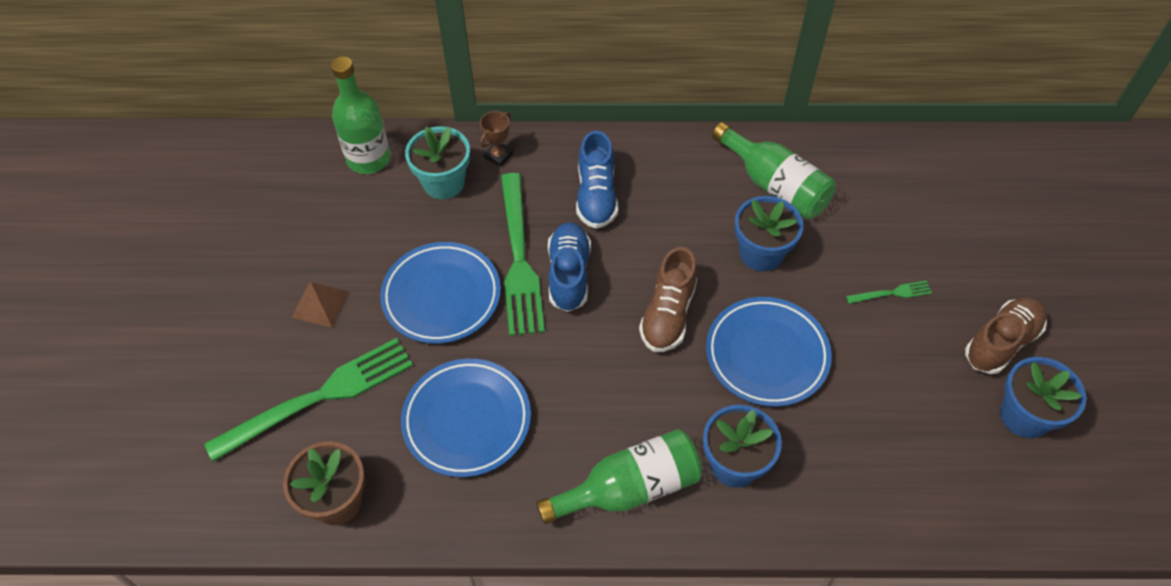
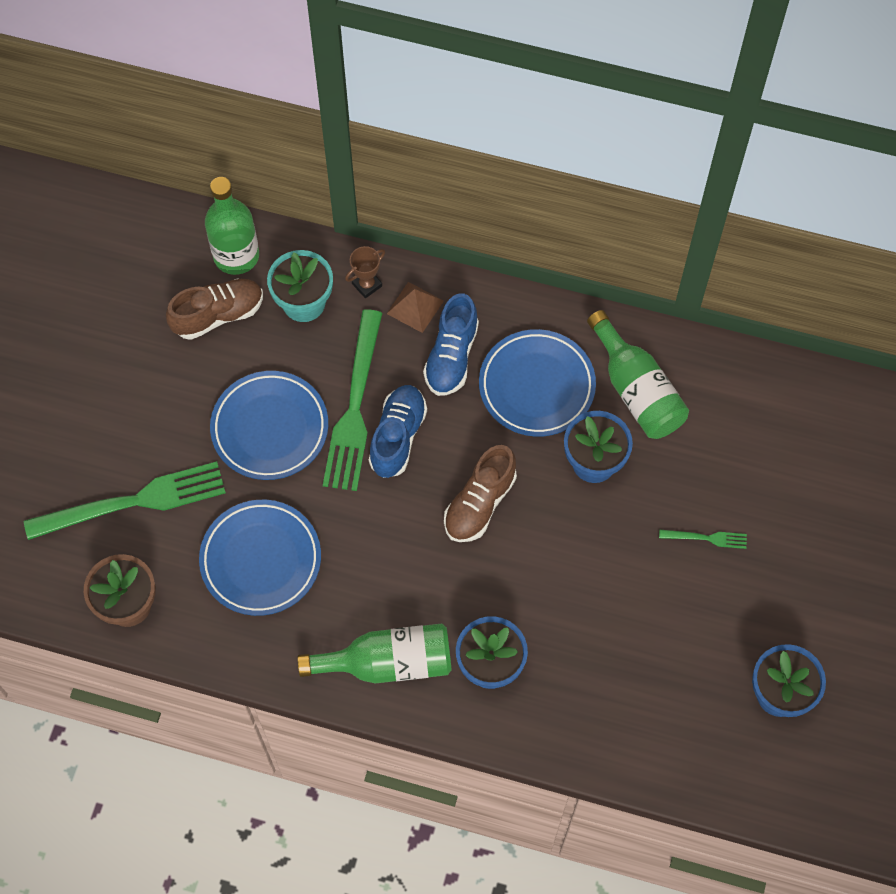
camera: 15 degrees right, 10 degrees up
(320, 304) = (154, 407): brown pyramid -> brown pyramid (415, 307)
(767, 354) = (559, 569): blue plate -> blue plate (536, 386)
(1001, 343) = (791, 617): brown shoe -> brown shoe (218, 315)

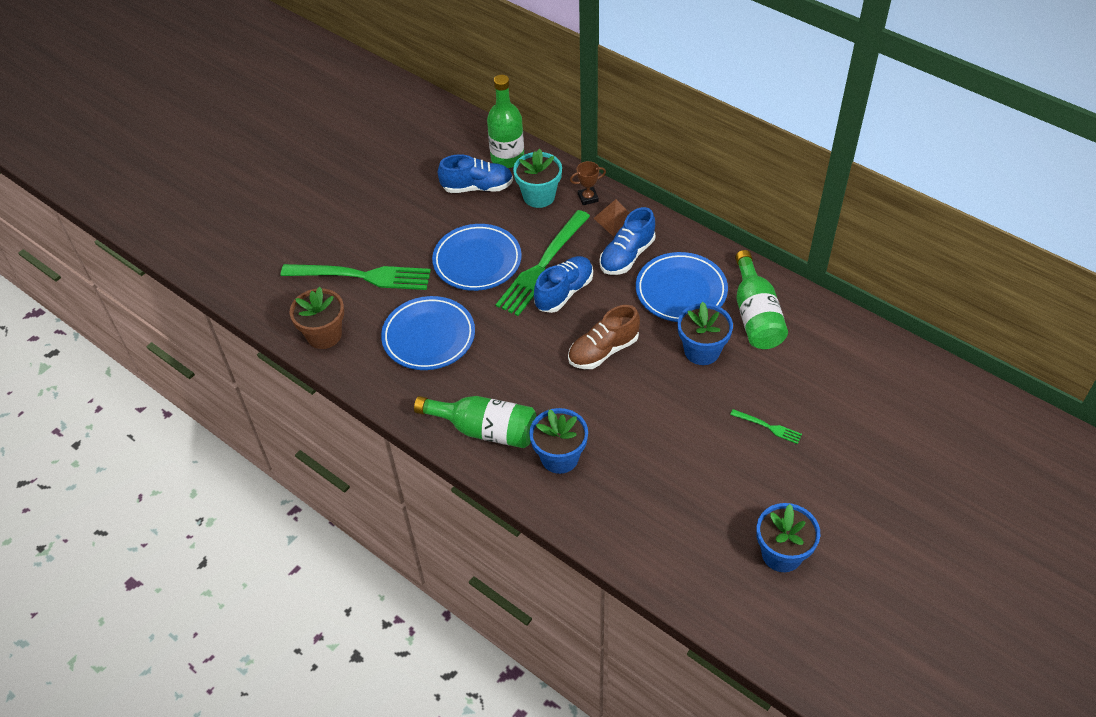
camera: 25 degrees right, 15 degrees down
(218, 315) = (477, 187): brown shoe -> blue shoe

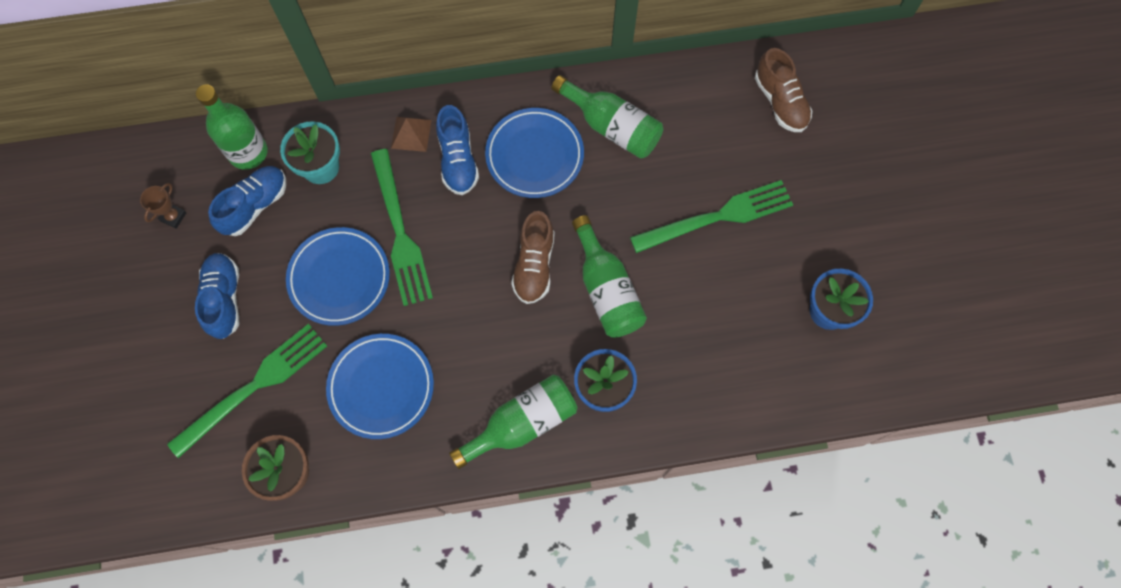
camera: 50 degrees left, 20 degrees up
(564, 292) = (445, 241): blue shoe -> blue shoe (224, 299)
(588, 198) = (364, 132): brown trophy -> brown trophy (173, 217)
(634, 404) = (606, 290): none -> green bottle
(702, 351) = (606, 195): blue flower pot -> none
(769, 427) = (718, 216): green fork -> green fork, size x2.30
(906, 396) = (780, 102): none -> brown shoe

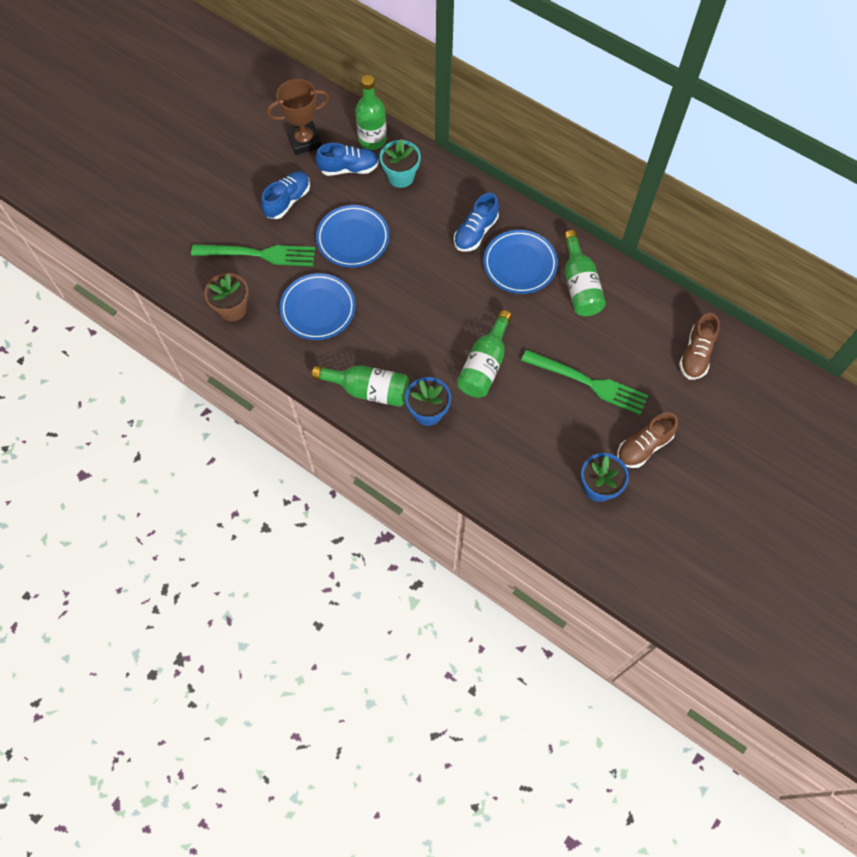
camera: 45 degrees right, 5 degrees down
(173, 217) = (304, 141): brown trophy -> brown trophy, size x2.05
(400, 233) = (406, 243): green fork -> none
(411, 134) = (465, 198): brown pyramid -> none
(534, 265) = (459, 319): brown shoe -> brown shoe (643, 446)

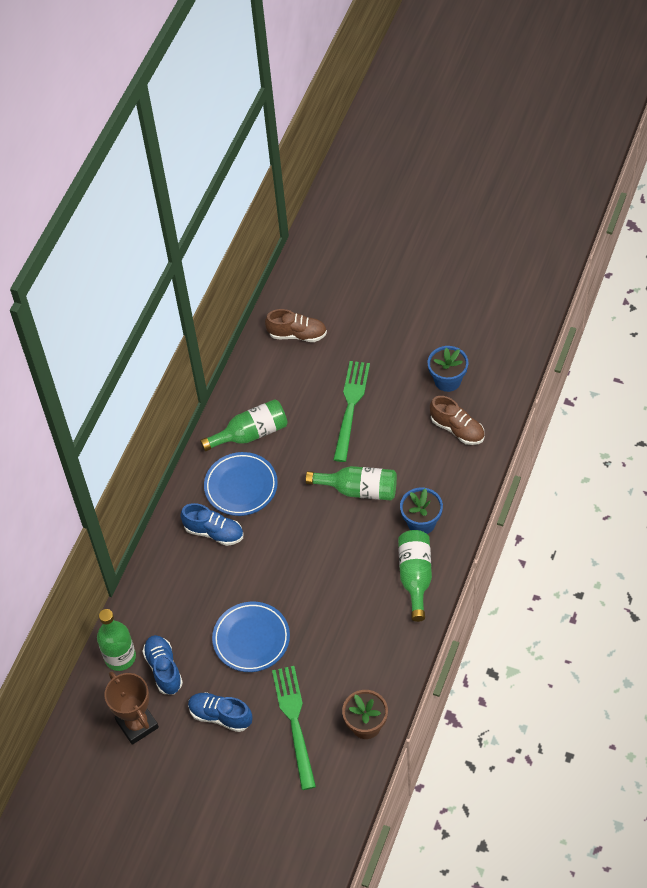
camera: 100 degrees left, 10 degrees down
(318, 309) = (342, 646): blue plate -> none
(401, 176) = (162, 616): turquoise flower pot -> none
(643, 446) = (399, 356): brown shoe -> brown shoe (457, 429)

